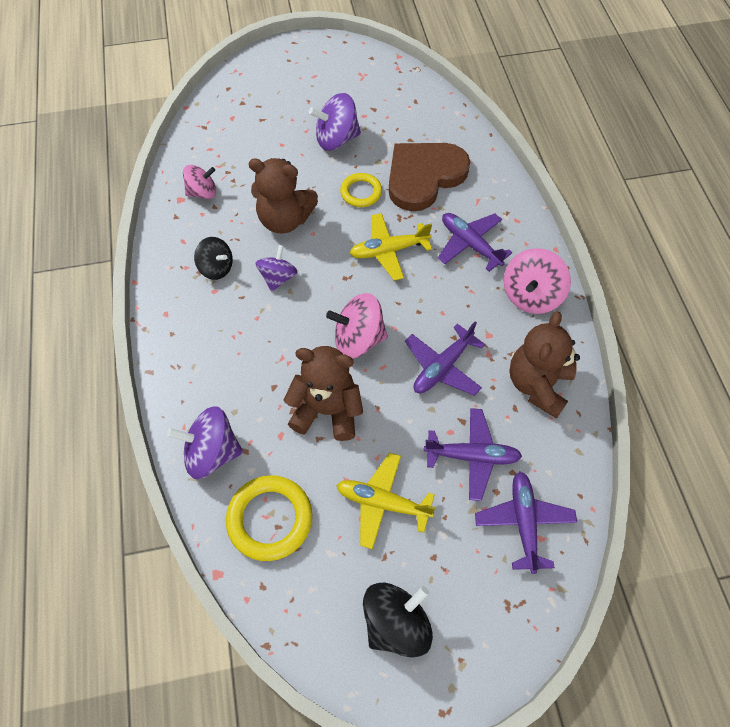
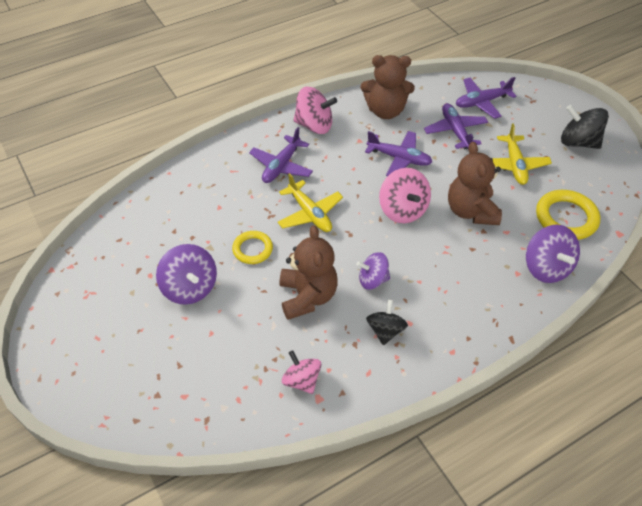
camera: 110 degrees left, 10 degrees down
(424, 176) = (218, 210): brown heart -> none

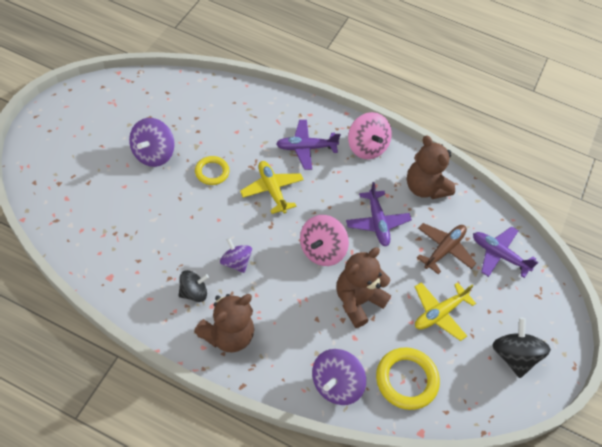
camera: 50 degrees right, 5 degrees up
(302, 380) = (118, 259): pink spinning top -> none
(307, 296) = (192, 227): brown teddy bear -> brown teddy bear (228, 335)
(310, 213) = (272, 190): yellow plane -> yellow plane turned 135 degrees clockwise
(455, 131) = (444, 249): purple plane -> brown plane

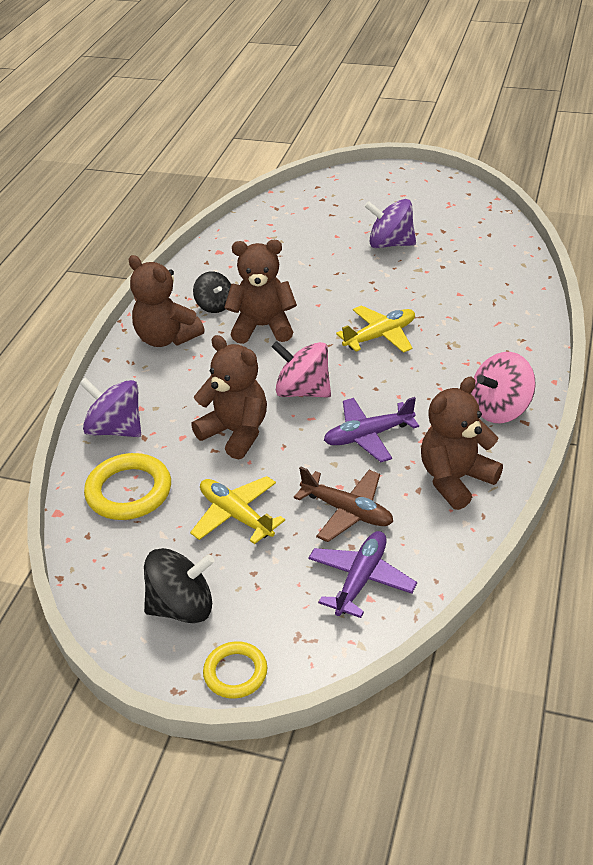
camera: 90 degrees right, 15 degrees down
(212, 172) = (385, 287): yellow ring -> yellow ring (235, 673)
(236, 262) = (263, 327): purple spinning top -> brown teddy bear
(306, 148) = (465, 353): purple plane -> none

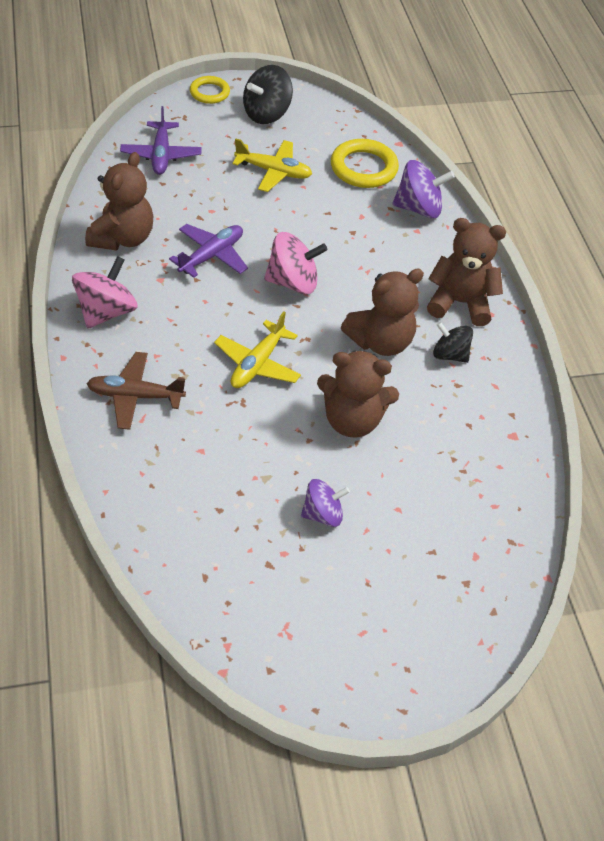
camera: 145 degrees right, 10 degrees up
(236, 433) = (321, 230): brown teddy bear -> brown teddy bear (352, 420)
(347, 511) = (195, 194): brown plane -> brown plane (135, 396)
(390, 244) = (322, 514): purple spinning top -> purple spinning top, size x0.66

